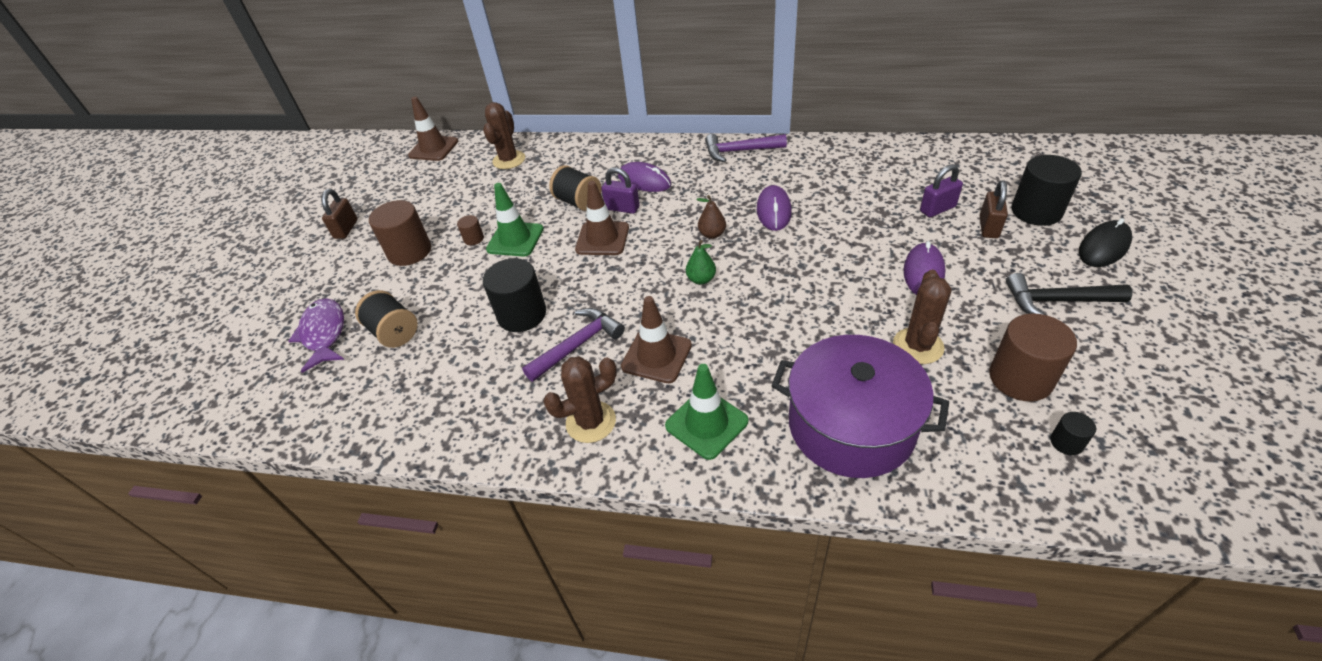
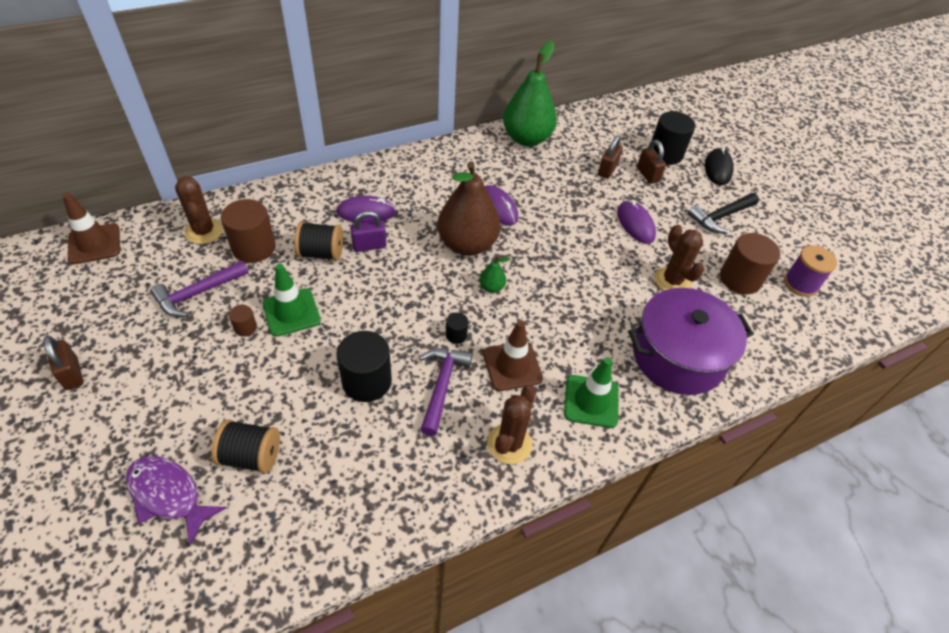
camera: 45 degrees left, 5 degrees up
(409, 252) = (183, 368): brown cylinder -> brown cylinder (254, 247)
(602, 239) = (377, 281): brown traffic cone -> none
(712, 234) = (467, 244): brown pear -> brown pear, size x2.42
(739, 151) = (426, 160): purple hammer -> purple hammer (197, 293)
(865, 156) = (526, 138): none -> green pear
(937, 209) = (607, 170): purple padlock -> brown padlock
(1066, 442) = (789, 310): black cylinder -> black cylinder (456, 335)
(1118, 419) = (800, 284): none -> purple spool

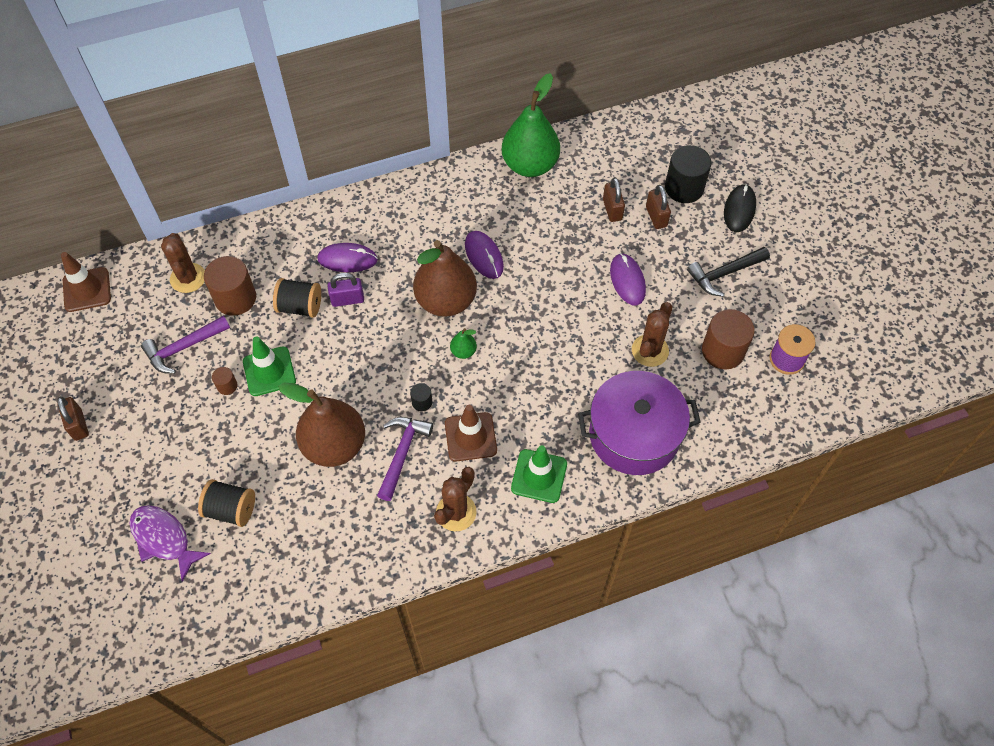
camera: 10 degrees right, 10 degrees up
(367, 381) = (334, 445): black cylinder -> brown pear
(607, 170) = (612, 210): brown padlock -> brown padlock turned 45 degrees counterclockwise
(672, 281) = (650, 350): brown cactus -> brown cactus turned 45 degrees clockwise

